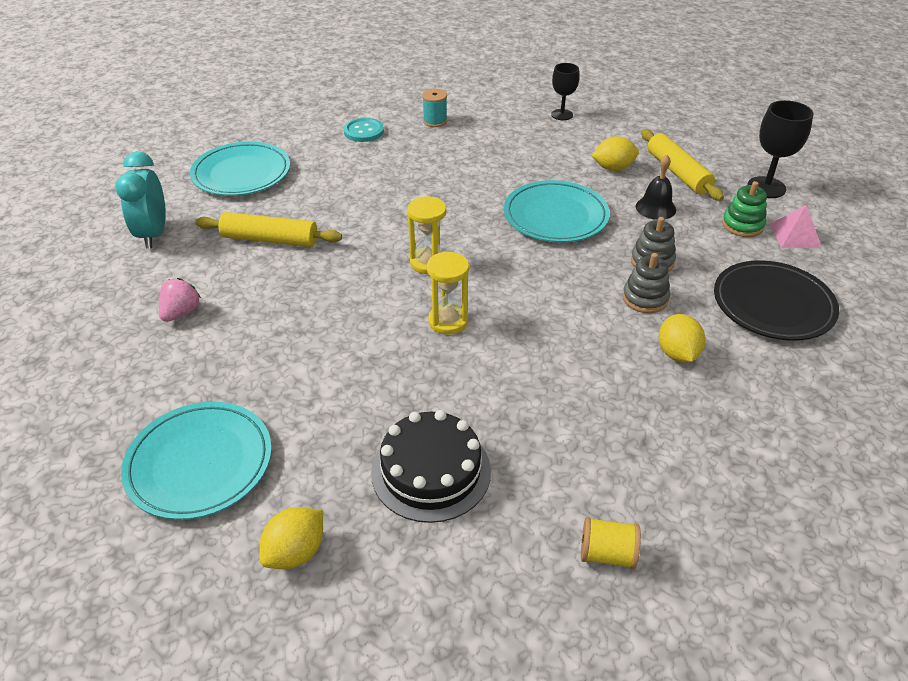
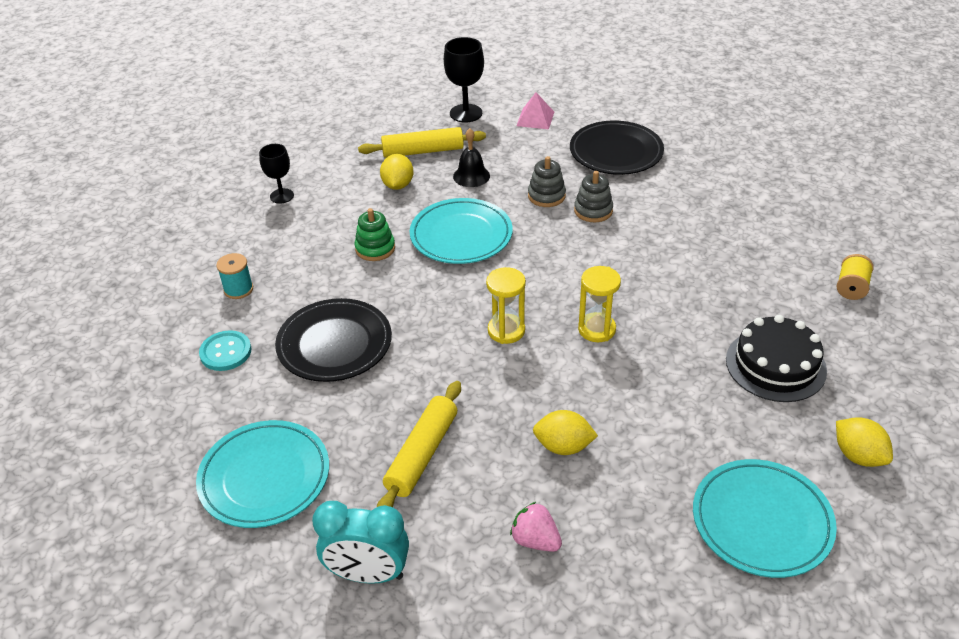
camera: 75 degrees left, 0 degrees up
(385, 176) = (334, 344): none -> black plate
(677, 354) = (661, 210): yellow lemon -> yellow lemon (563, 446)
(742, 225) = (513, 139): green stacking toy -> green stacking toy (375, 248)

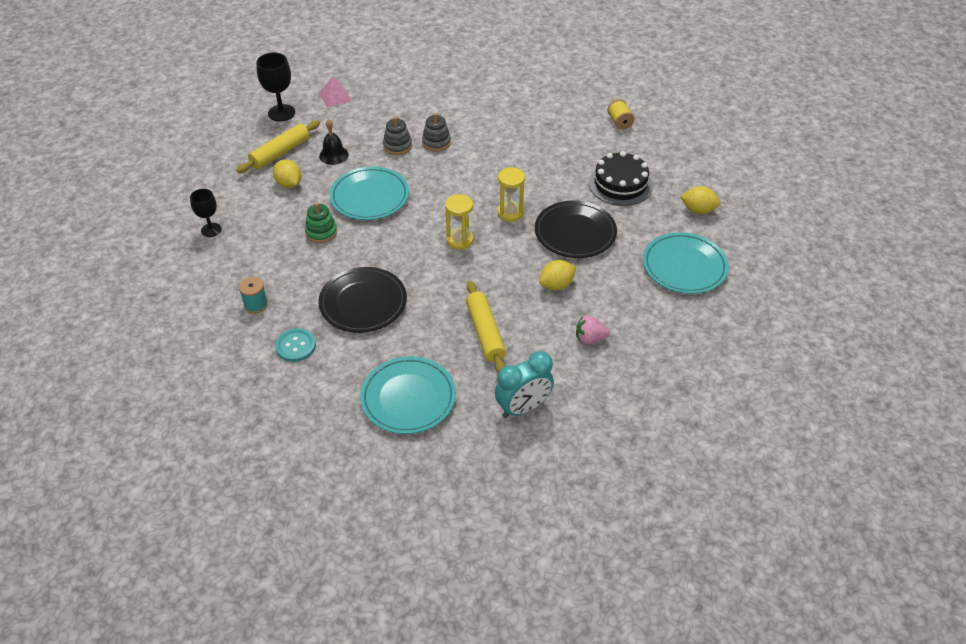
camera: 40 degrees left, 5 degrees up
(616, 152) = (412, 98): black plate -> black plate (575, 233)

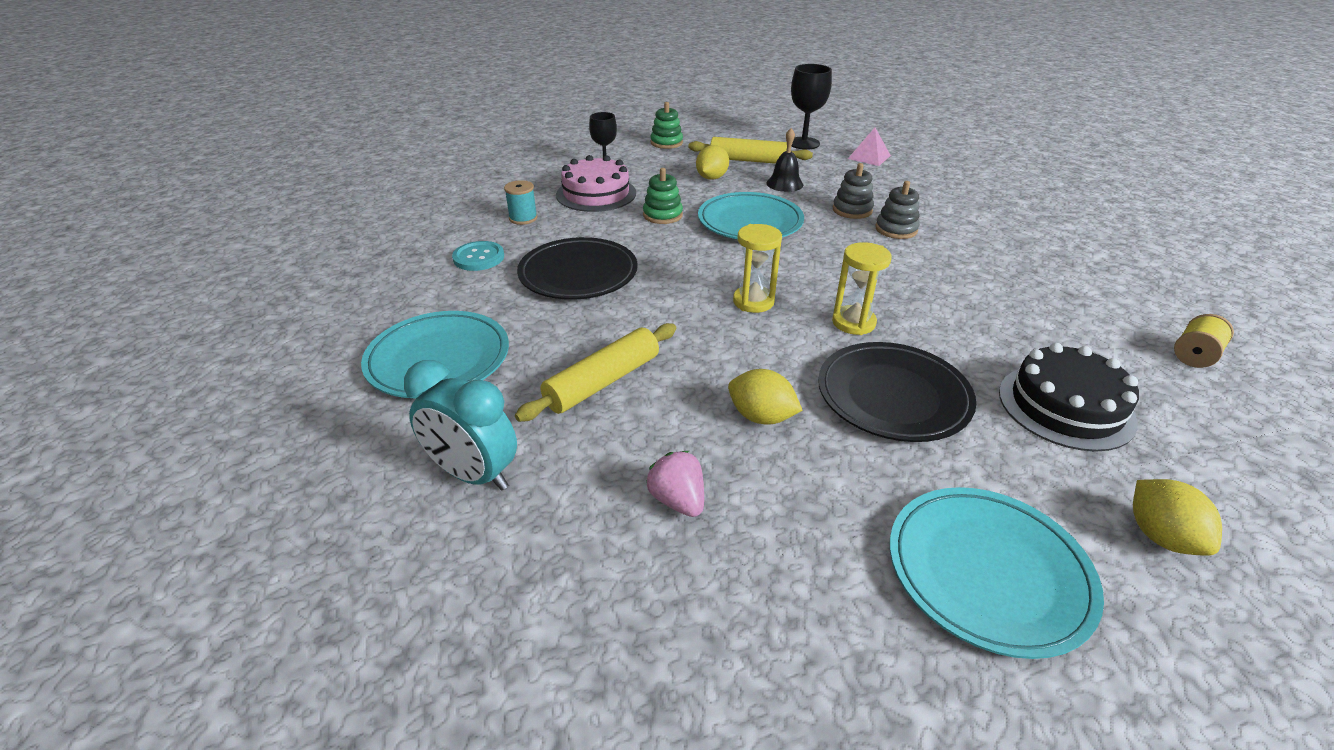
camera: 60 degrees right, 10 degrees down
(202, 179) = (666, 143): none -> green stacking toy
(254, 252) = (596, 194): none -> pink cake

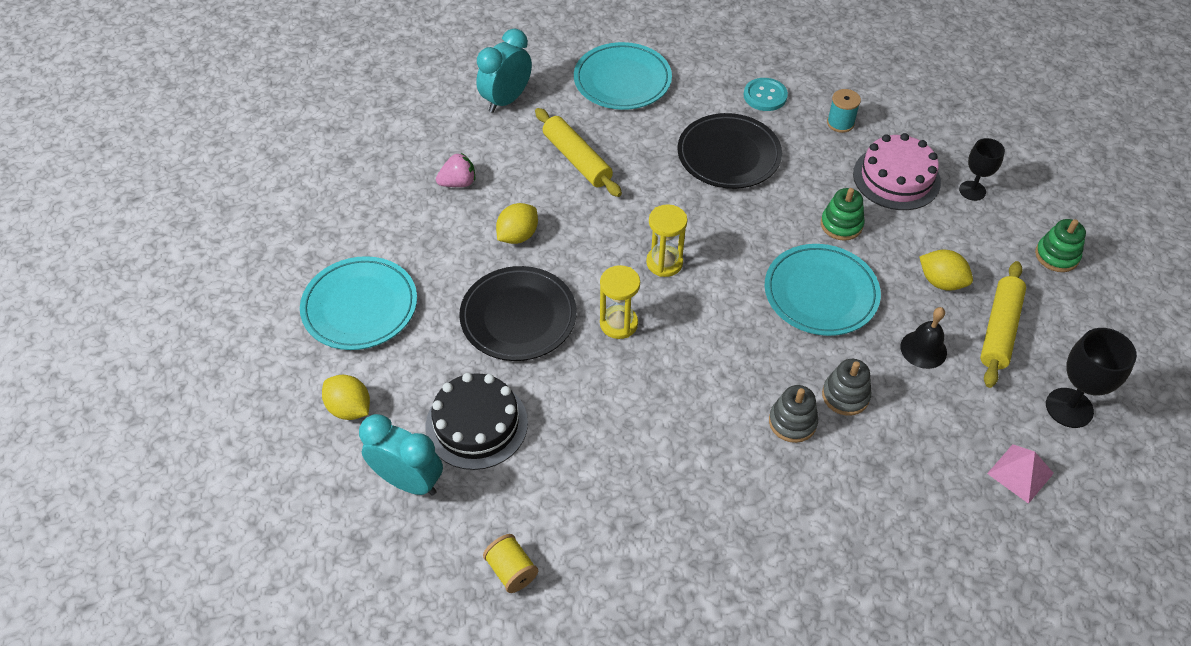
camera: 100 degrees right, 15 degrees up
(1160, 536) = (349, 408): yellow lemon -> yellow lemon turned 45 degrees clockwise
(1191, 450) = (408, 481): none -> turquoise clock

